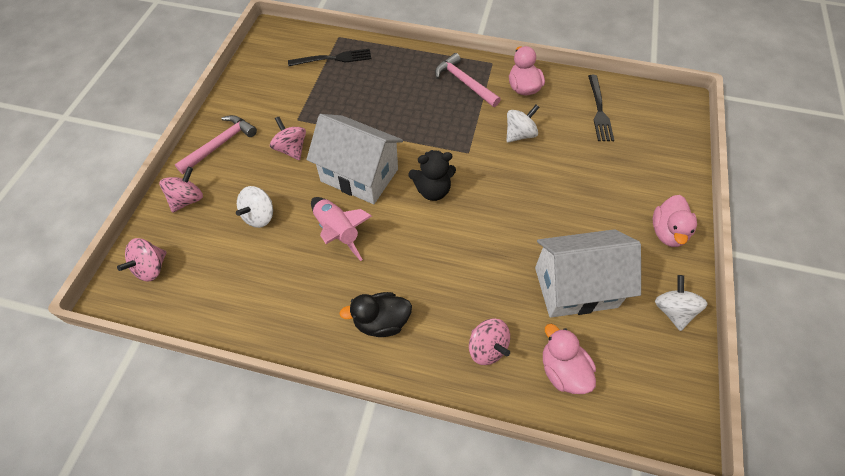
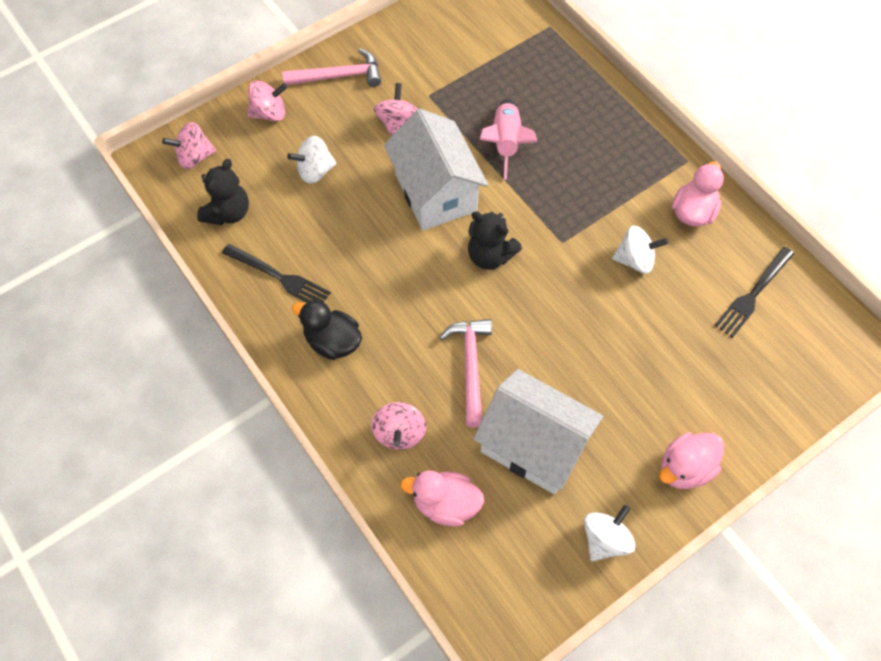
camera: 40 degrees right, 5 degrees up
(216, 289) = (228, 212): none -> black teddy bear
(334, 58) = (522, 50): black fork -> black fork (280, 277)
(338, 231) = (368, 234): pink rocket -> pink rocket (506, 143)
(464, 82) = (633, 163): pink hammer -> pink hammer (470, 366)
(562, 370) = (445, 504): pink duck -> pink duck turned 90 degrees counterclockwise

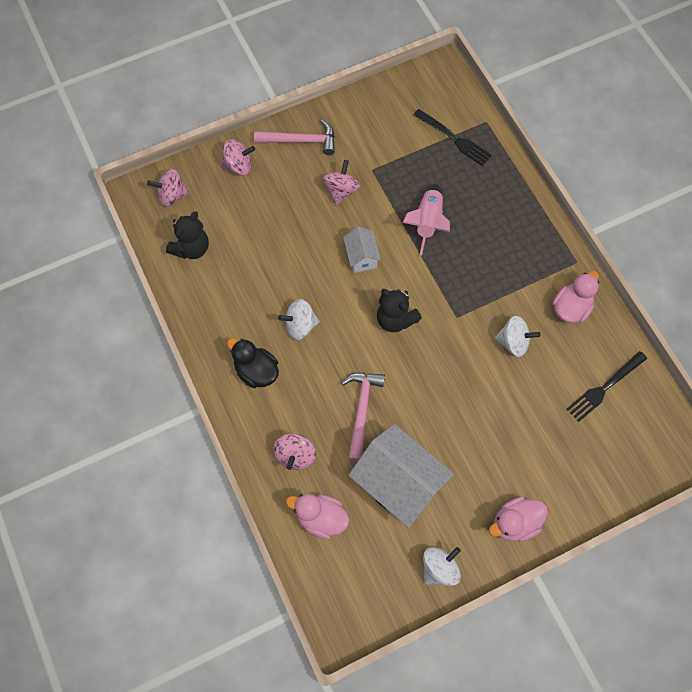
camera: 10 degrees right, 5 degrees up
(280, 277) = (224, 310): black fork -> black fork (455, 139)
(315, 171) = (267, 223): white spinning top -> white spinning top (300, 326)
(435, 192) = (361, 257): white house -> white house, size x0.49

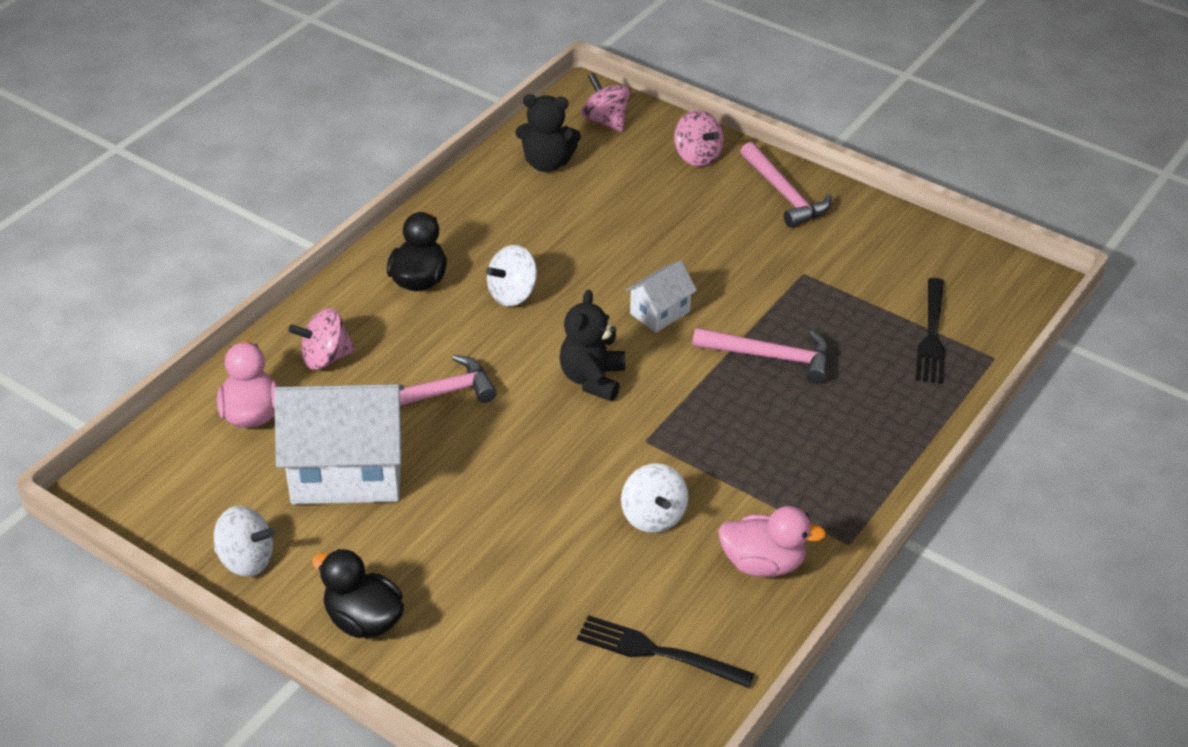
camera: 60 degrees right, 25 degrees down
(300, 326) = (512, 294): white spinning top -> white spinning top turned 90 degrees counterclockwise
(341, 191) = (743, 257): pink spinning top -> none
(398, 484) = (347, 472): white house -> white house turned 75 degrees clockwise
(428, 222) = (770, 357): pink rocket -> pink hammer
(515, 523) = (363, 620): pink duck -> black duck

